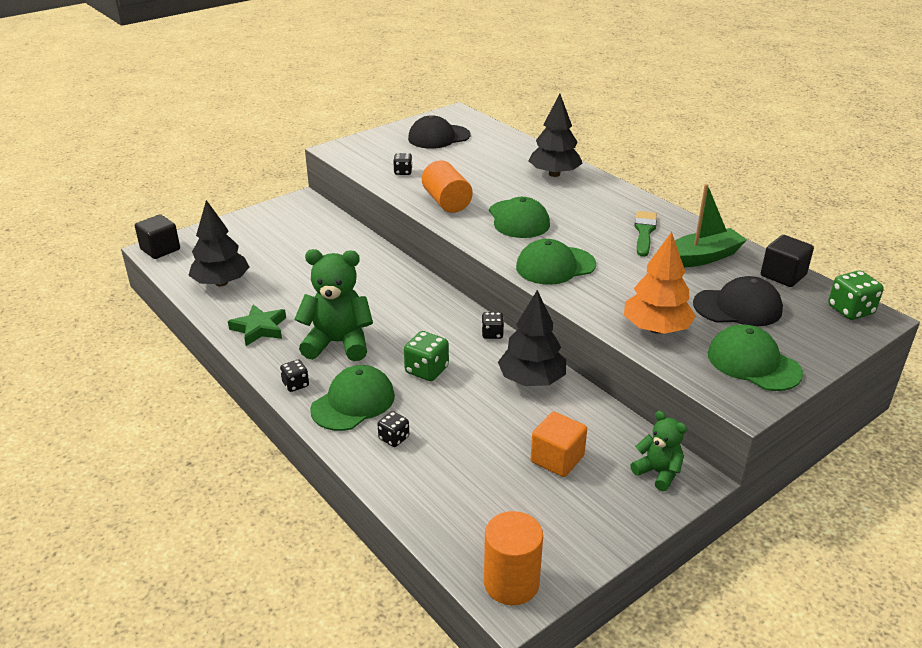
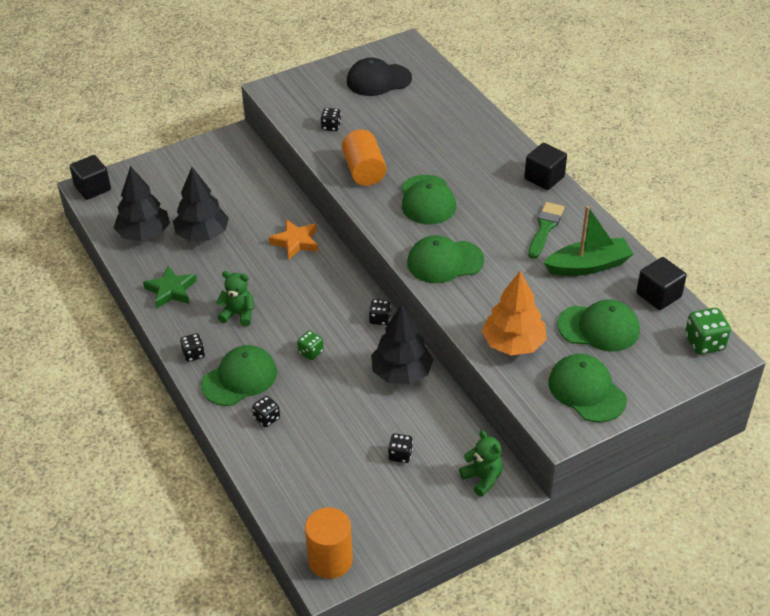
camera: 10 degrees right, 10 degrees up
(338, 343) = (238, 314): green teddy bear -> green teddy bear, size x0.57
(384, 276) = (295, 242): none -> orange star
(426, 370) = (311, 352): green dice -> green dice, size x0.63
(554, 174) = (481, 143): black tree -> black tree (202, 235)
(557, 459) = (400, 455): orange cube -> black dice
(626, 195) = (544, 178): none -> black cube
(737, 307) = (598, 328): black cap -> green cap

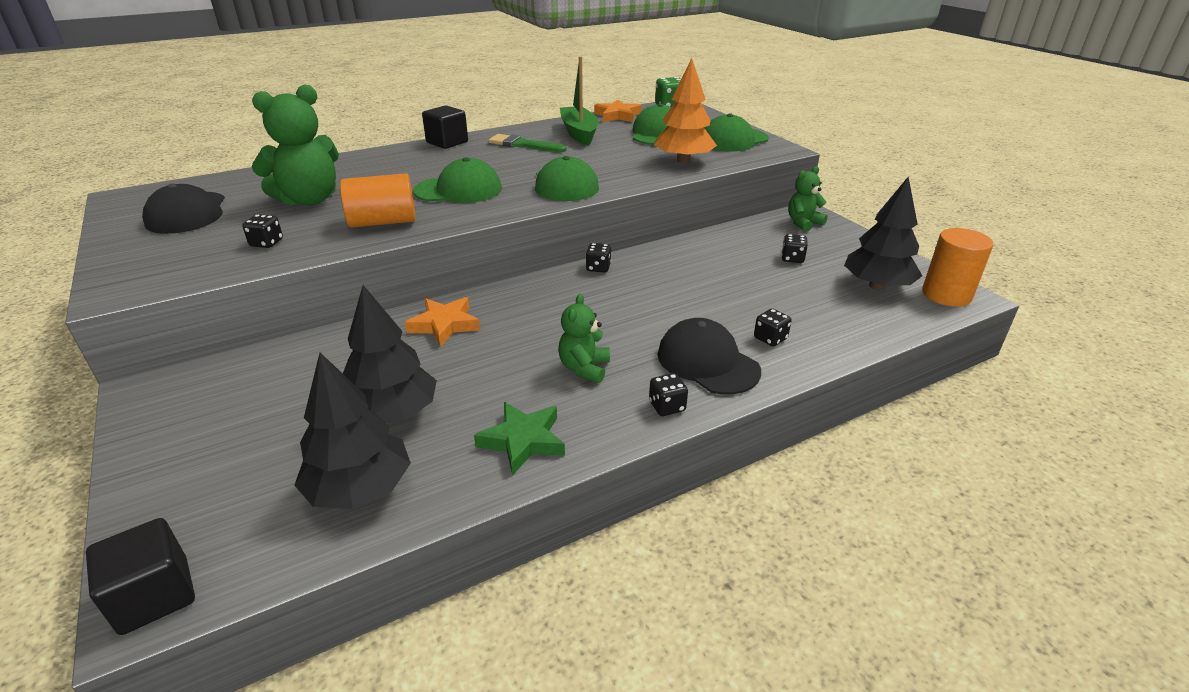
camera: 90 degrees left, 10 degrees down
(239, 378) = (707, 362): green cap -> black cap
(311, 352) = (654, 310): green dice -> none
(401, 373) = (680, 257): black tree -> black tree (877, 286)
(404, 127) = (309, 200): none -> green teddy bear
(658, 295) = (617, 116): black cube -> orange star

